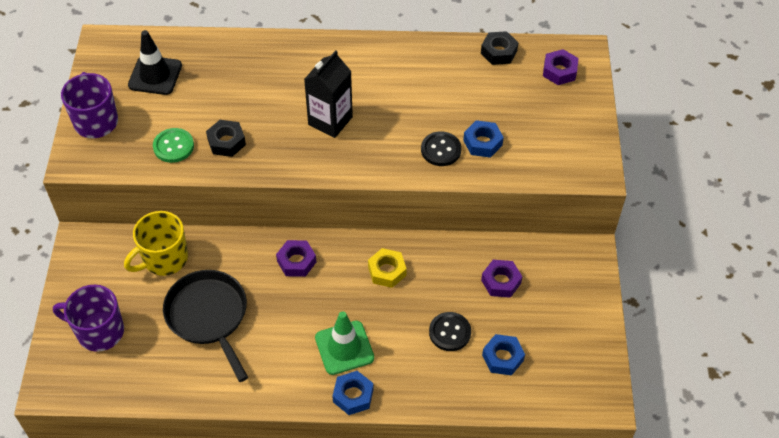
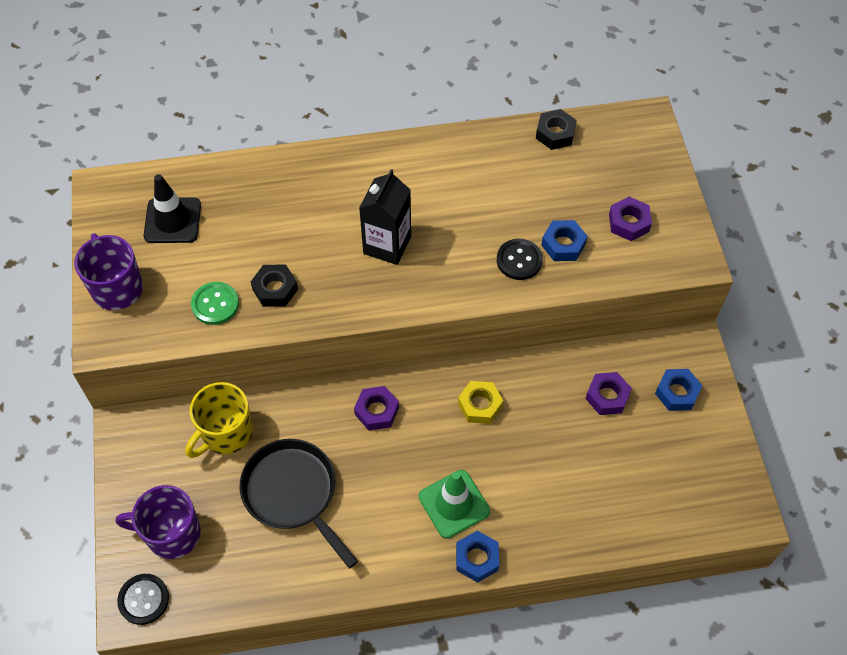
camera: 10 degrees left, 5 degrees up
(450, 332) = (565, 465): black button -> black button (144, 599)
(502, 358) = (629, 485): blue nut -> blue nut (677, 393)
(559, 71) = (627, 146): purple nut -> purple nut (629, 223)

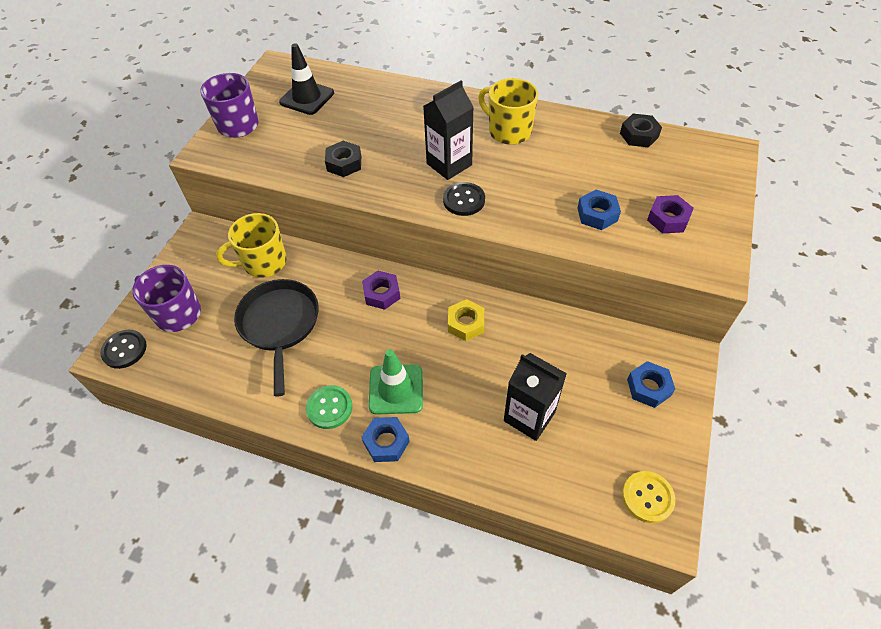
camera: 30 degrees right, 5 degrees down
(215, 304) = (295, 158): green button -> green button (329, 408)
(423, 179) = (508, 131): none -> yellow mug
(519, 260) = (551, 212): black button -> black button (464, 200)
(590, 471) = (529, 416): none -> black carton
(607, 396) = (580, 363): purple nut -> none
(723, 495) = (647, 497): none -> yellow button

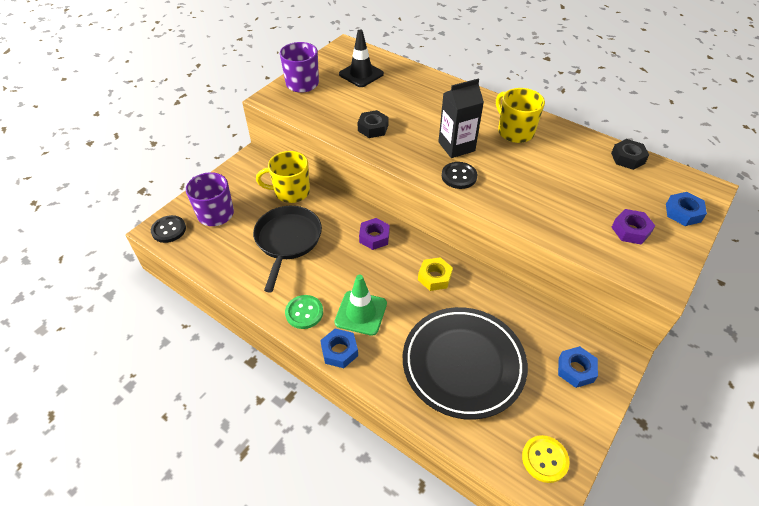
camera: 15 degrees right, 5 degrees down
(529, 416) = (463, 364): black carton -> black plate
(597, 214) = (568, 212): blue nut -> blue nut (683, 213)

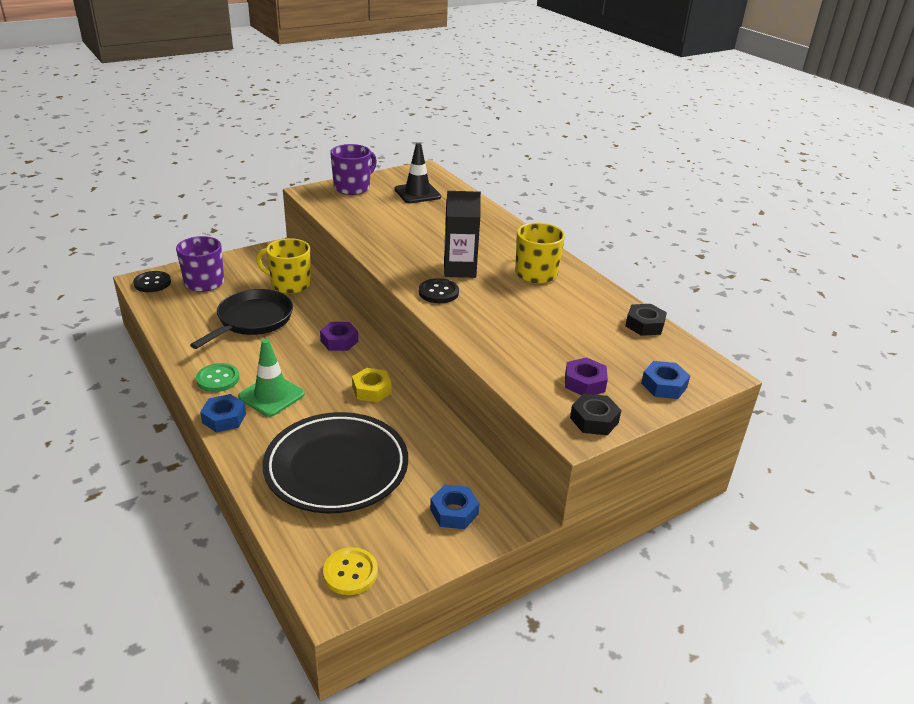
camera: 20 degrees right, 15 degrees down
(373, 128) = (388, 236): black nut -> black nut (594, 420)

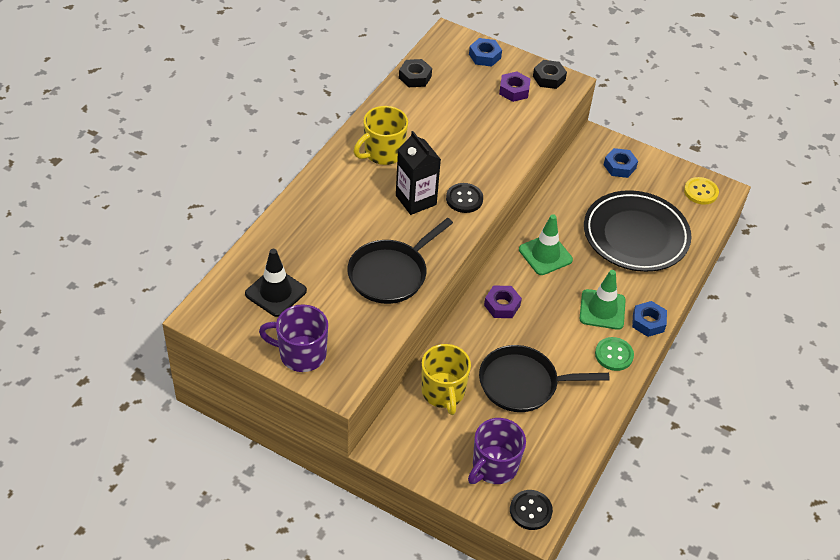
camera: 120 degrees left, 15 degrees up
(371, 390) = (545, 255): yellow nut -> green traffic cone
(388, 235) = (390, 273): none -> black pan

